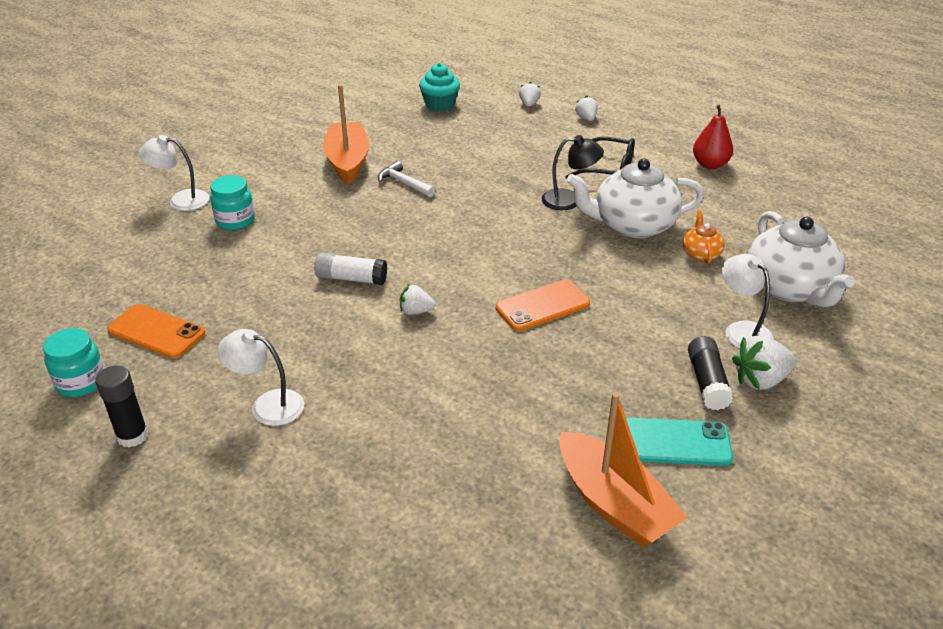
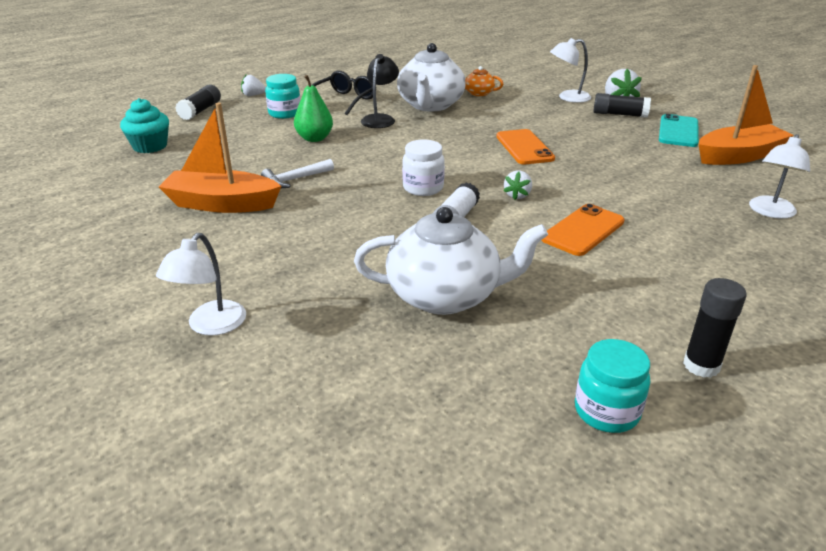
camera: 75 degrees left, 5 degrees down
(156, 332) = (513, 348): orange phone -> orange phone (583, 230)
(235, 221) = (297, 283): turquoise jar -> turquoise jar (284, 113)
(267, 405) = (646, 277): white lamp -> white lamp (770, 212)
(411, 252) = (423, 188): none -> white jar
(497, 174) = (314, 138): none -> green pear
(529, 104) = (200, 111): white strawberry -> black glue stick
(710, 165) = (364, 72): red pear -> none
(790, 288) = (526, 79): white teapot -> white teapot (445, 295)

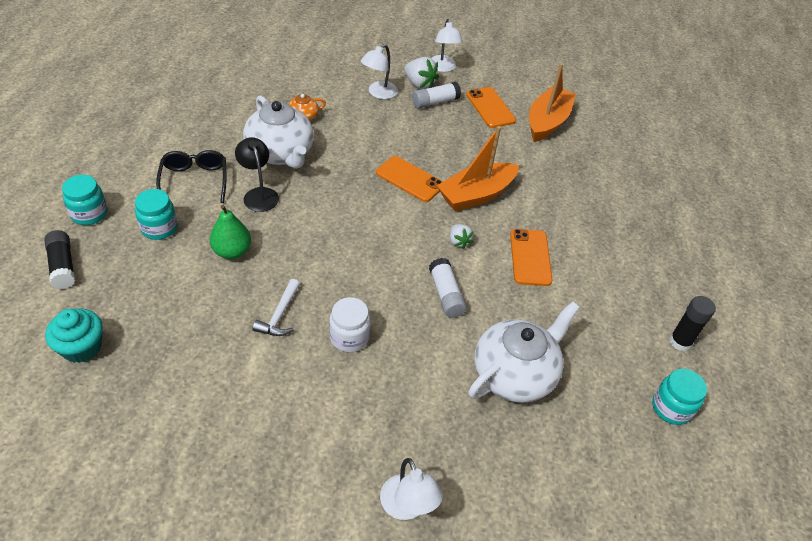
camera: 45 degrees left, 15 degrees up
(222, 204) = (255, 381): orange boat -> orange boat (476, 195)
(253, 95) = (89, 214): white strawberry -> turquoise jar
(423, 188) = (388, 269): white jar -> white jar (349, 337)
(619, 114) = (435, 102): black glue stick -> white glue stick
(678, 131) = (490, 108): turquoise phone -> orange phone
(770, 212) = (608, 178): white lamp -> white lamp (443, 68)

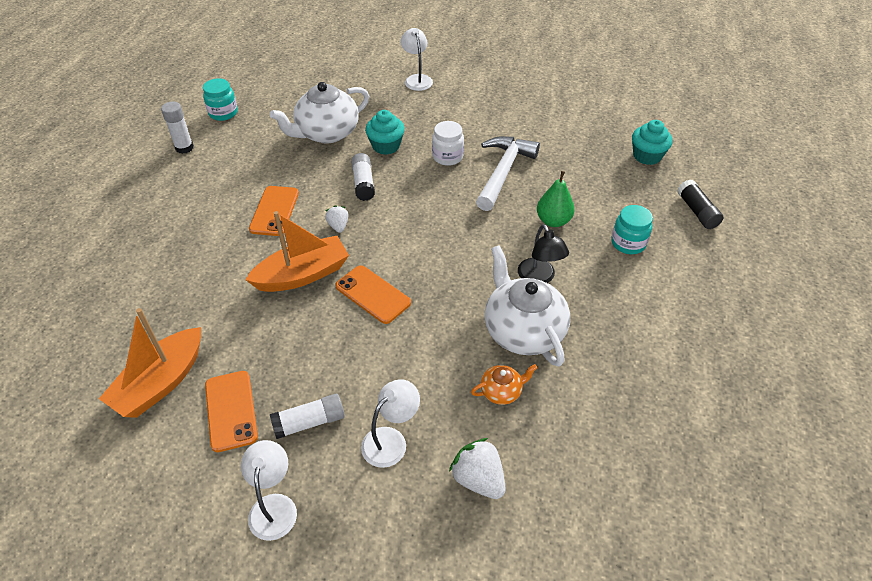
camera: 170 degrees left, 0 degrees up
(89, 214) = (702, 258): turquoise jar -> none
(194, 180) = (612, 295): black glasses -> none
(279, 315) = (503, 172): white hammer -> white hammer, size x1.85
(419, 84) = (324, 462): white strawberry -> white strawberry (478, 479)
(431, 353) = (386, 146): none -> turquoise cupcake
(680, 342) = (184, 148): black glue stick -> white glue stick

